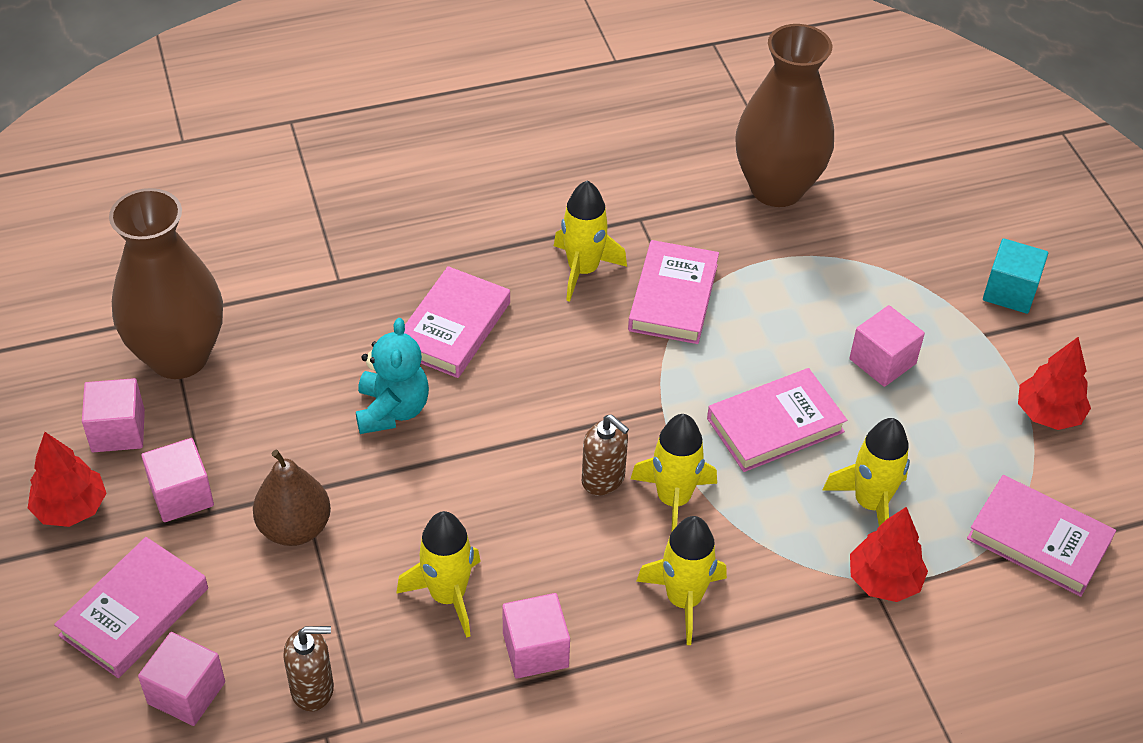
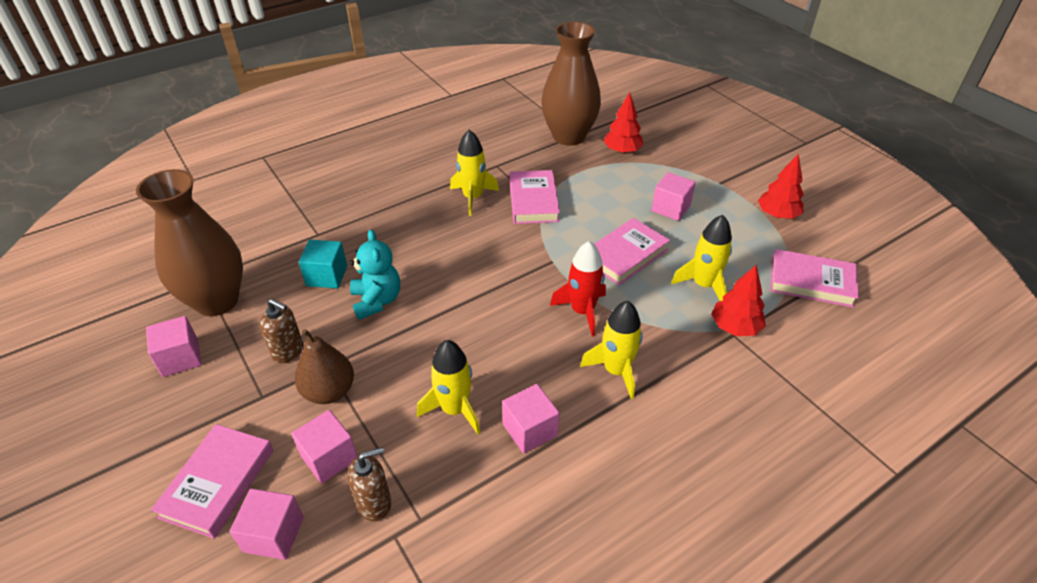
camera: 15 degrees left, 5 degrees down
(71, 508) = (152, 420): red tree -> red tree (622, 151)
(181, 495) = (238, 390): pink cube -> pink cube (329, 457)
(453, 327) = (402, 245): pink book -> none
(603, 479) = (532, 310): brown soap dispenser -> brown soap dispenser (288, 351)
(673, 499) = (582, 311): yellow rocket -> red rocket
(1010, 291) = (721, 160): turquoise cube -> turquoise cube (327, 276)

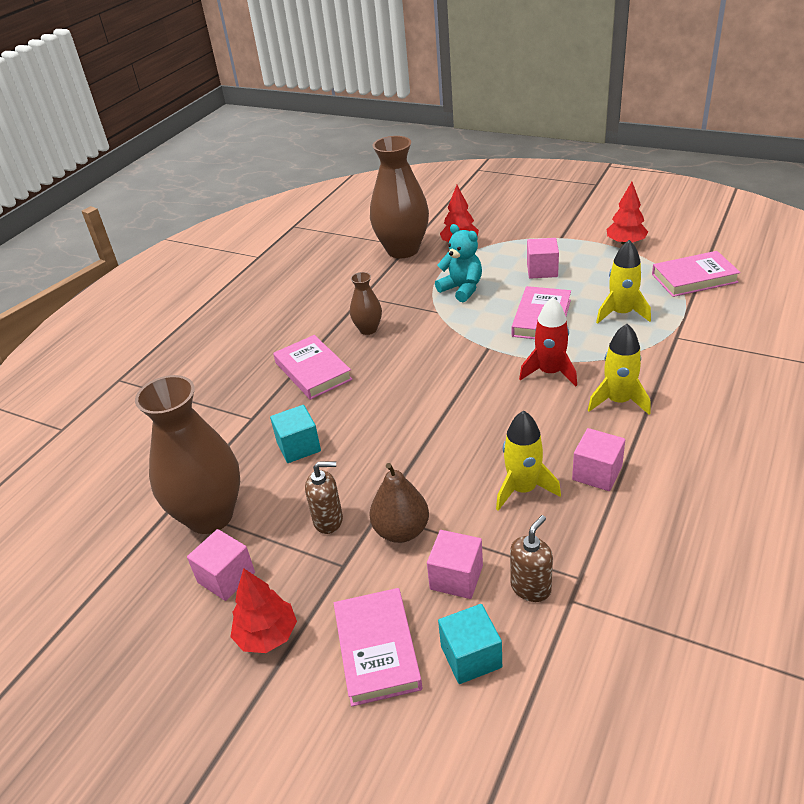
camera: 25 degrees left, 5 degrees down
(274, 534) = (471, 656): pink cube -> turquoise cube
(377, 301) = (368, 444): turquoise teddy bear -> turquoise teddy bear (462, 289)
(473, 198) = (368, 329): yellow rocket -> brown vase
(533, 201) = (424, 310): pink book -> pink book (313, 371)
(735, 327) = (672, 332): red tree -> red tree (267, 635)

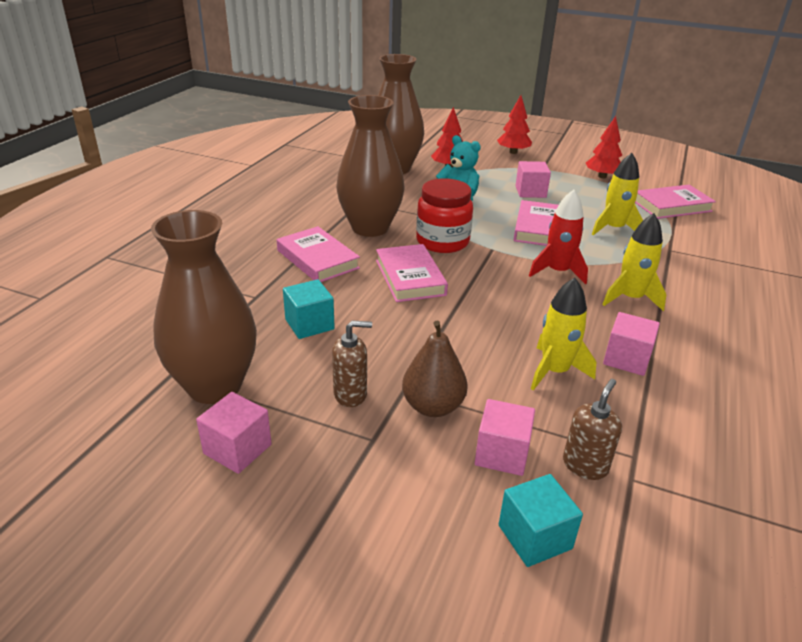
camera: 10 degrees left, 5 degrees down
(267, 635) = (291, 512): red tree -> red tree (513, 152)
(368, 329) = (370, 228): brown vase -> brown vase, size x2.07
(377, 649) = (425, 528): pink book -> pink book (410, 277)
(438, 342) = (442, 242): none -> red jar

